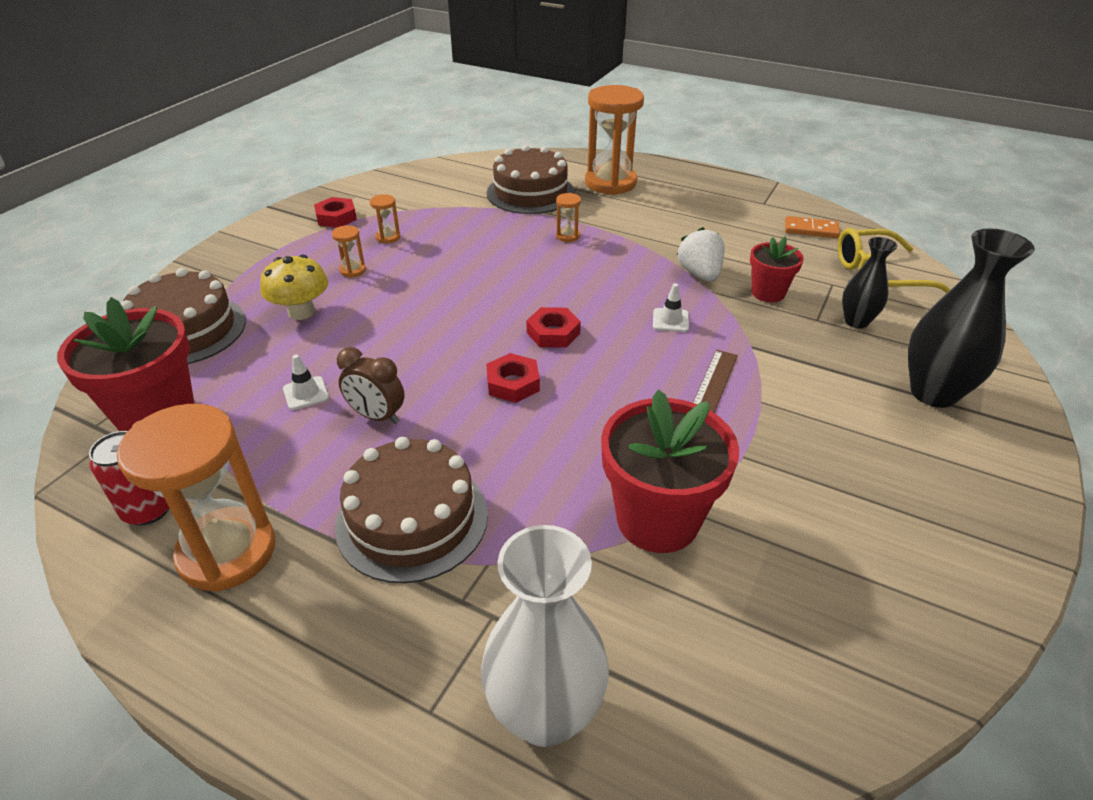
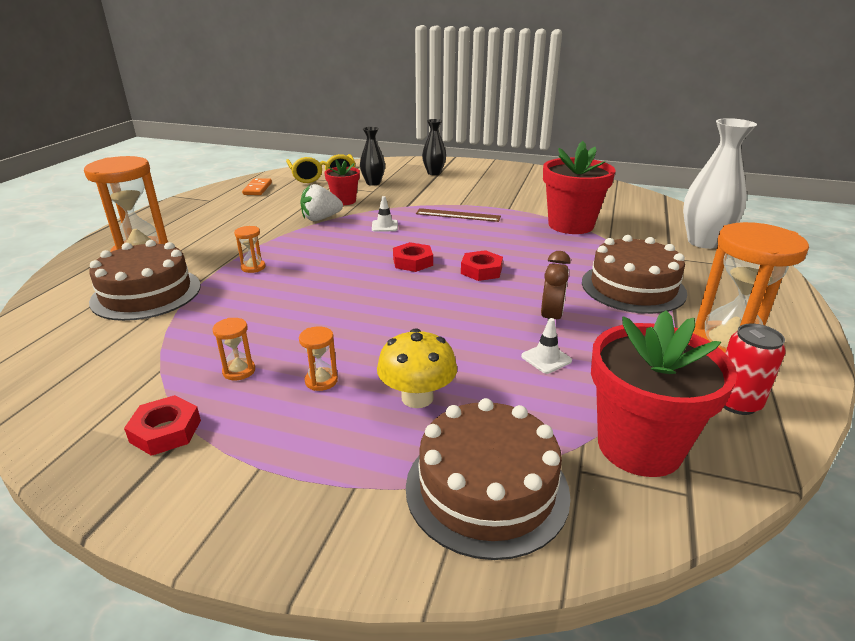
camera: 100 degrees left, 10 degrees down
(933, 393) = (434, 173): black vase -> black vase, size x0.58

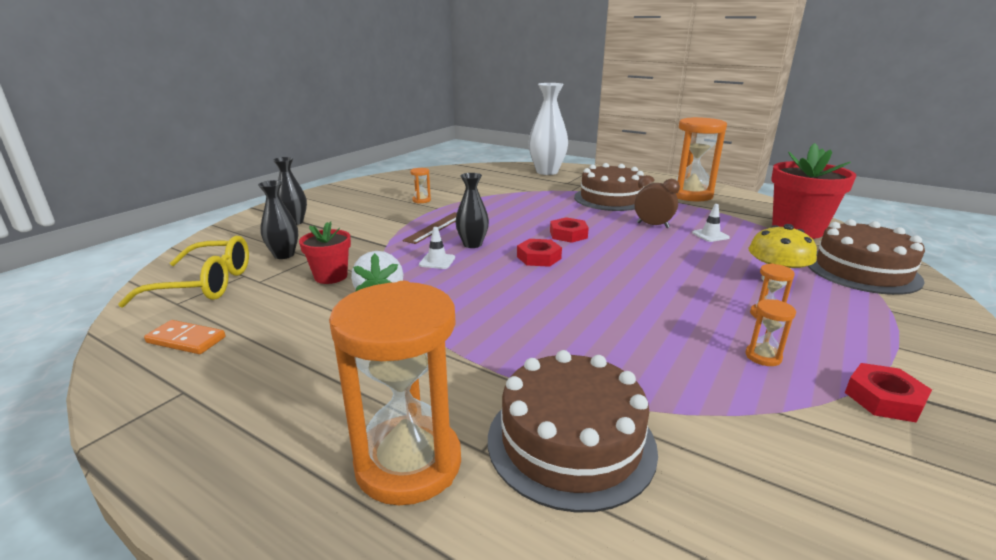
camera: 75 degrees left, 5 degrees down
(253, 267) = (513, 346): orange hourglass -> orange hourglass (421, 200)
(427, 233) = (472, 244): none -> black vase
(571, 225) = (493, 195): red flower pot -> none
(736, 402) = (745, 204): red can -> none

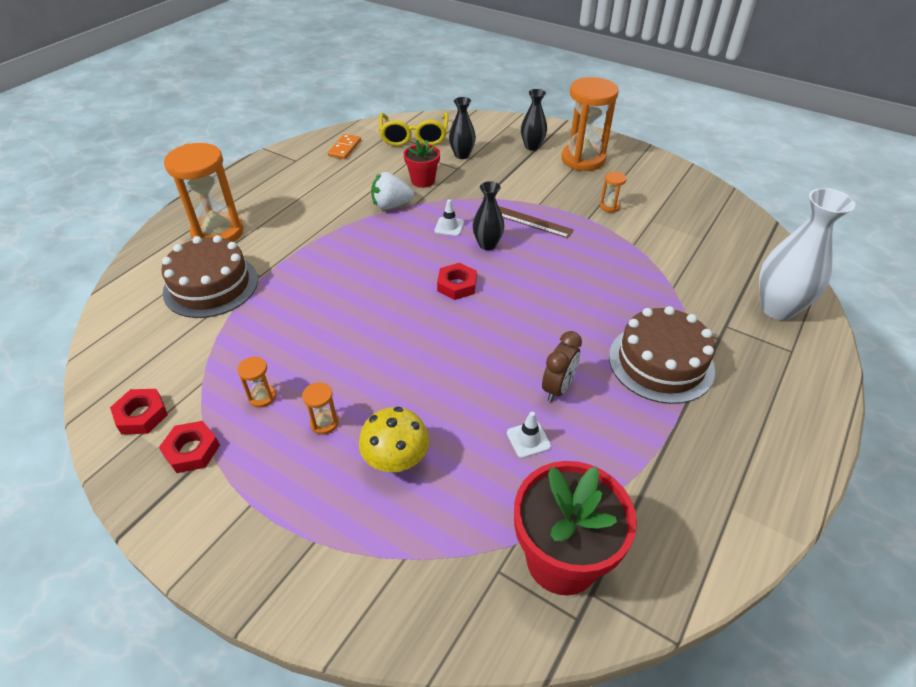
camera: 90 degrees right, 20 degrees up
(568, 234) = (518, 310): red nut -> red nut (141, 415)
(690, 195) = (710, 465): orange hourglass -> orange hourglass (583, 159)
(862, 270) = (414, 570): brown cake -> none

